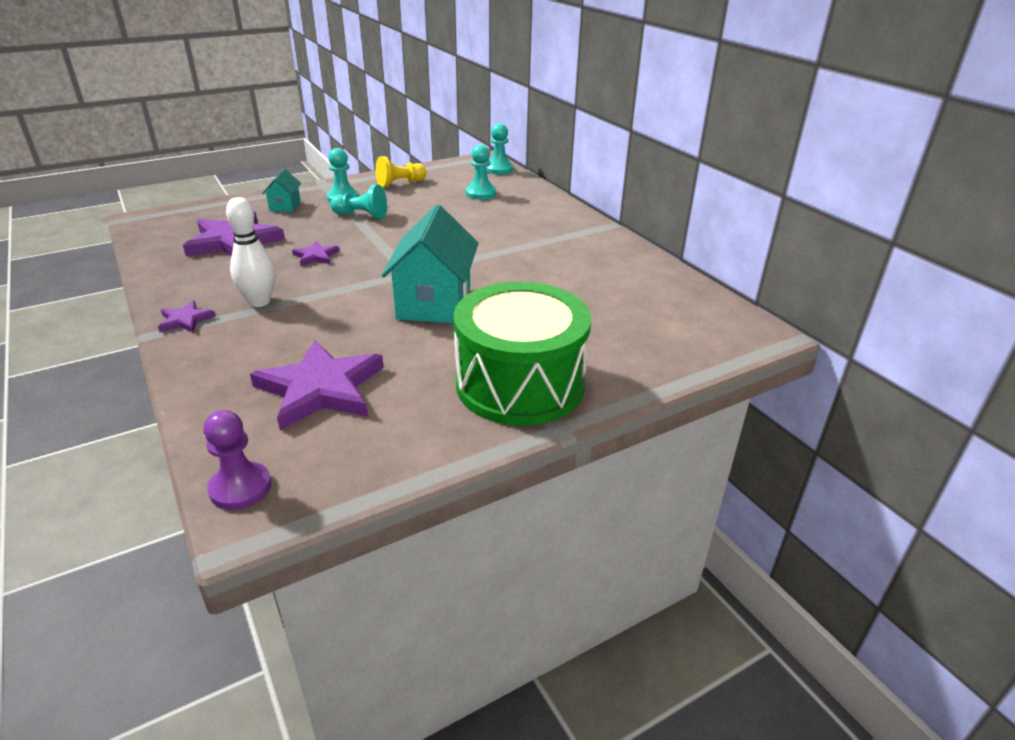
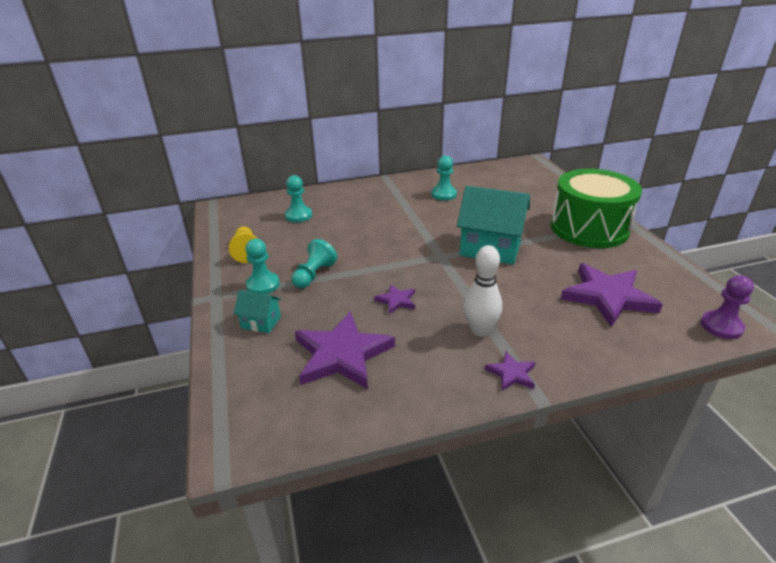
camera: 75 degrees left, 0 degrees up
(499, 169) = (248, 203): turquoise pawn -> turquoise pawn (444, 194)

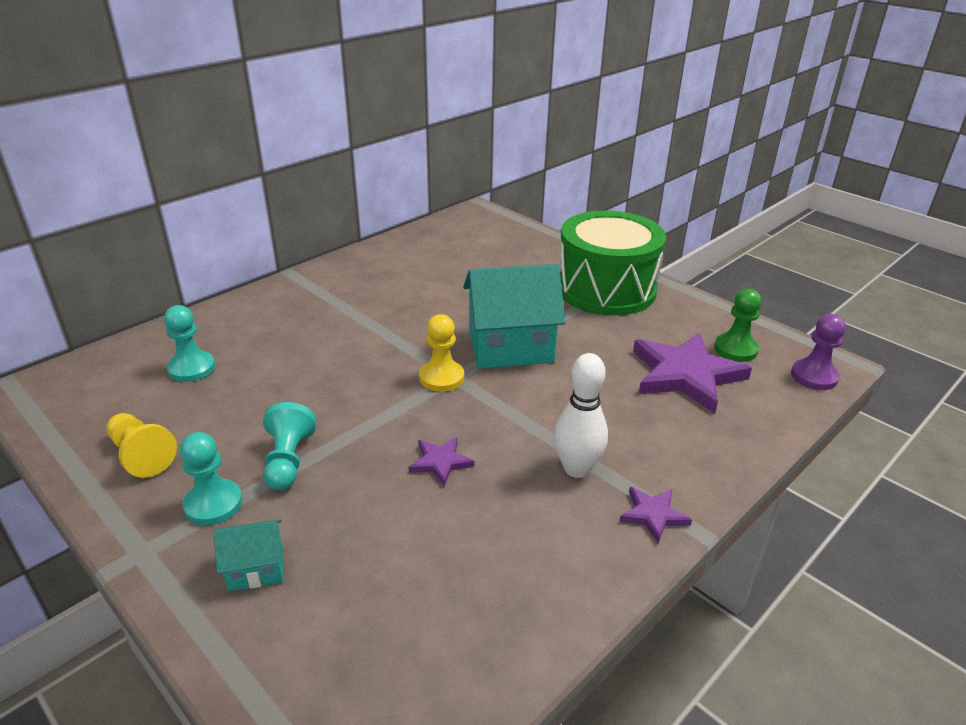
camera: 30 degrees left, 0 degrees up
(342, 354) = (421, 573): purple star -> none
(432, 255) = (441, 377): none -> yellow pawn
(444, 194) = (395, 282): turquoise pawn -> none
(664, 291) = (735, 349): none -> green pawn

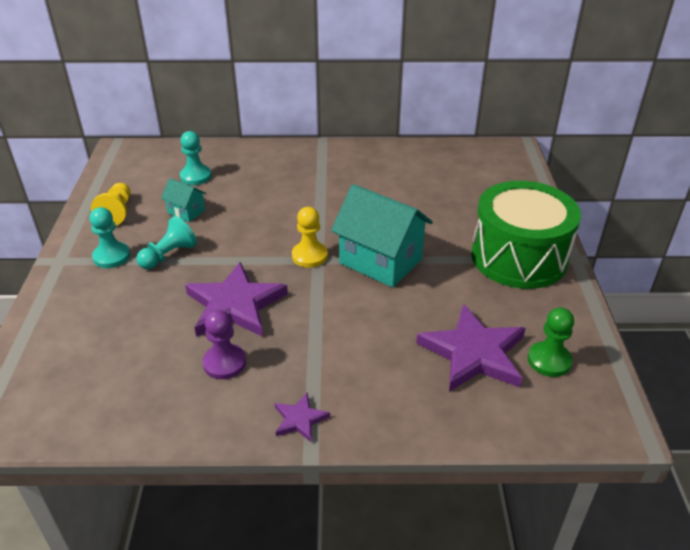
camera: 45 degrees right, 5 degrees up
(256, 569) = (86, 300): turquoise house -> turquoise house (186, 212)
(440, 462) = (235, 305): purple star -> purple star, size x2.11
(577, 468) = (300, 361): white bowling pin -> none
(814, 376) = (582, 422): purple pawn -> purple pawn (224, 363)

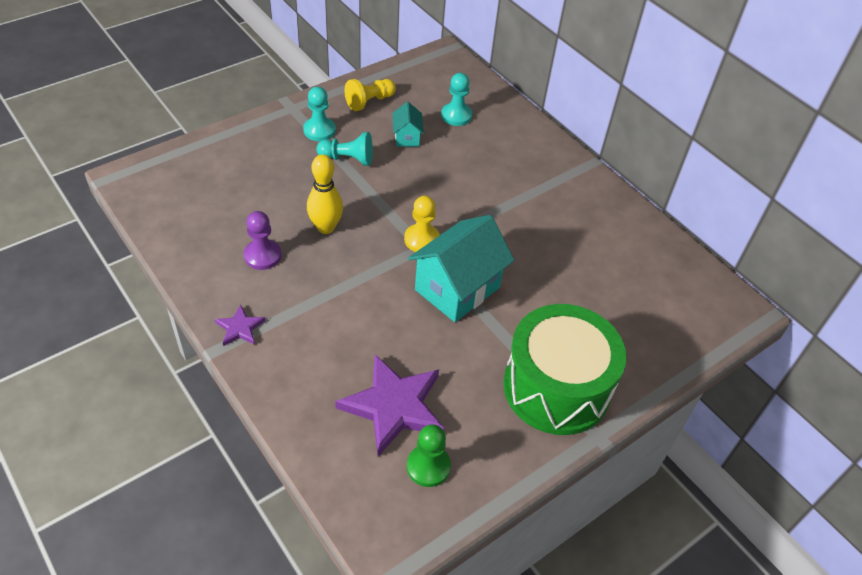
camera: 50 degrees right, 10 degrees up
(235, 305) = (326, 227): purple star -> yellow bowling pin
(380, 261) = (457, 288): turquoise house -> turquoise house turned 45 degrees clockwise

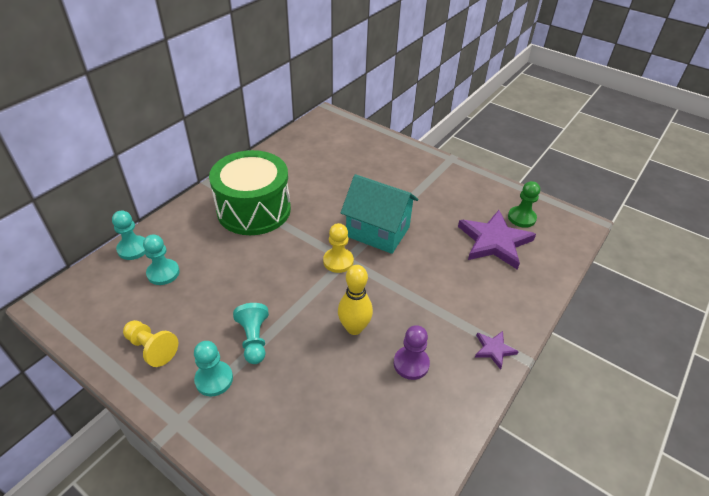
camera: 105 degrees left, 5 degrees down
(407, 137) = (207, 302): turquoise house -> none
(497, 100) = (133, 249): none -> turquoise pawn
(556, 387) = (430, 176): green drum -> green drum (254, 210)

